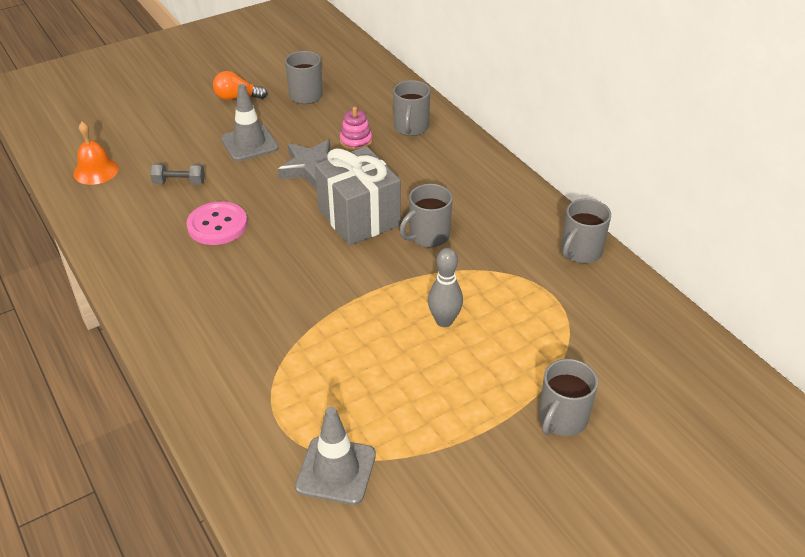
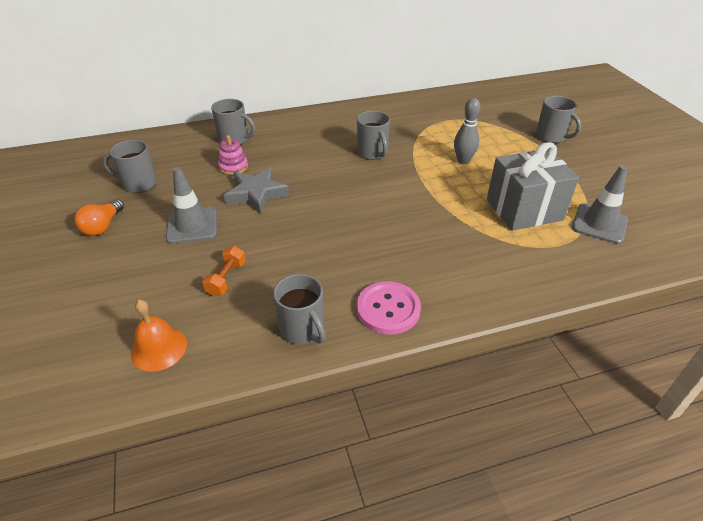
camera: 75 degrees left, 0 degrees up
(179, 183) = (226, 279): grey dumbbell -> orange dumbbell
(217, 225) = (310, 257): pink button -> pink button (388, 309)
(359, 217) = (337, 179): grey gift -> grey gift (524, 210)
(580, 252) = (410, 104): grey mug -> grey mug (302, 329)

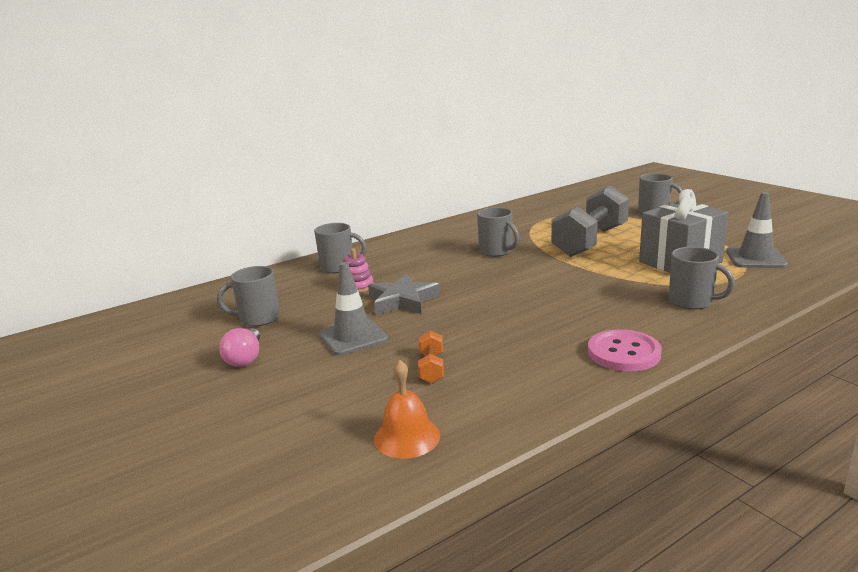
camera: 15 degrees left, 20 degrees down
(103, 226) = (245, 358): orange light bulb -> pink light bulb
(302, 329) = (552, 386): grey mug -> grey mug (692, 302)
(463, 161) = (590, 241): grey bowling pin -> grey dumbbell

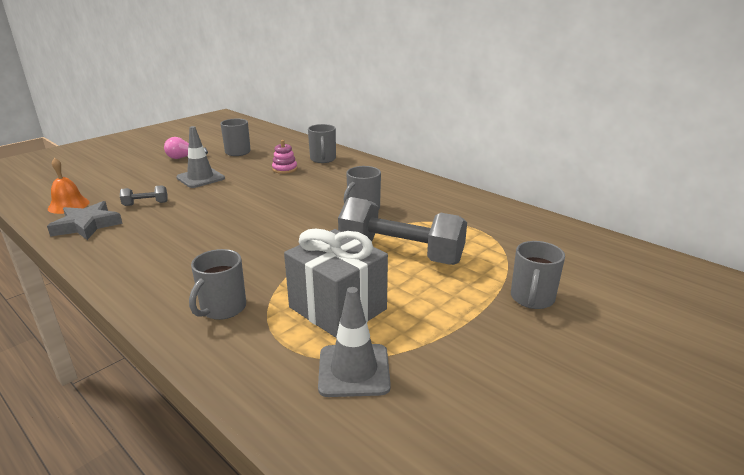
camera: 75 degrees right, 5 degrees up
(402, 300) = (256, 185): grey star -> grey star (87, 225)
(431, 368) = (146, 204): orange dumbbell -> grey dumbbell
(623, 353) = (131, 269): pink button -> none

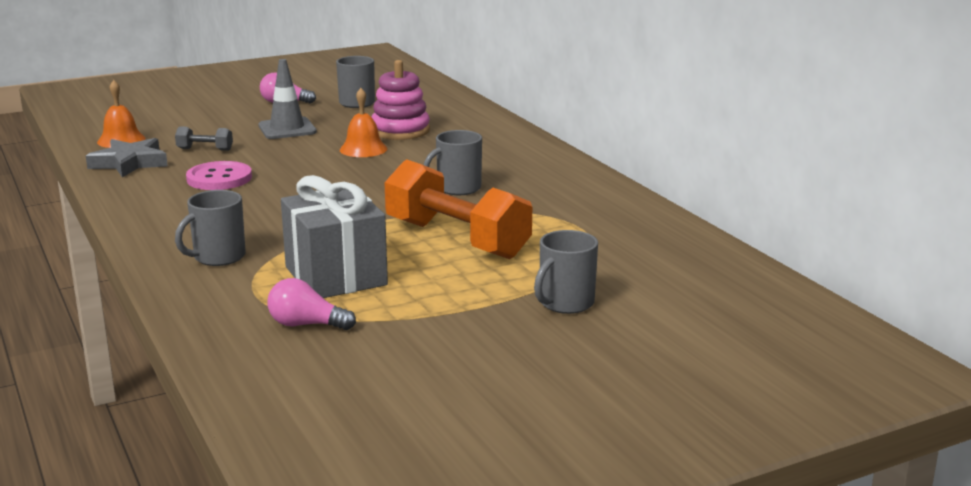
camera: 20 degrees right, 5 degrees down
(174, 228) = (219, 178): none -> pink button
(269, 187) = (363, 149): none -> orange bell
(284, 169) = (400, 131): pink stacking toy -> pink stacking toy, size x1.68
(323, 159) = (462, 124): grey mug -> none
(354, 370) = (306, 325): grey traffic cone -> pink light bulb
(401, 253) = (456, 239): grey dumbbell -> orange dumbbell

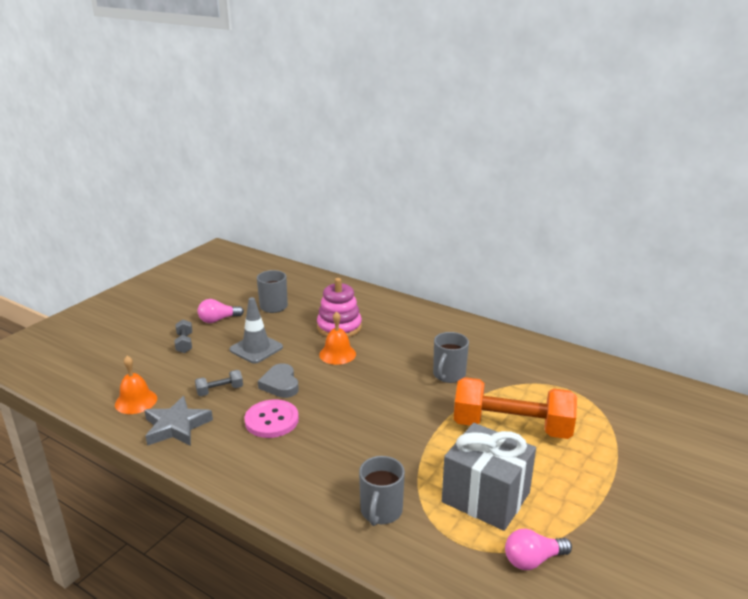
camera: 30 degrees left, 5 degrees up
(225, 112) = (184, 343): none -> grey dumbbell
(268, 157) = (280, 384): none -> grey heart
(565, 303) = (648, 465): grey mug -> none

